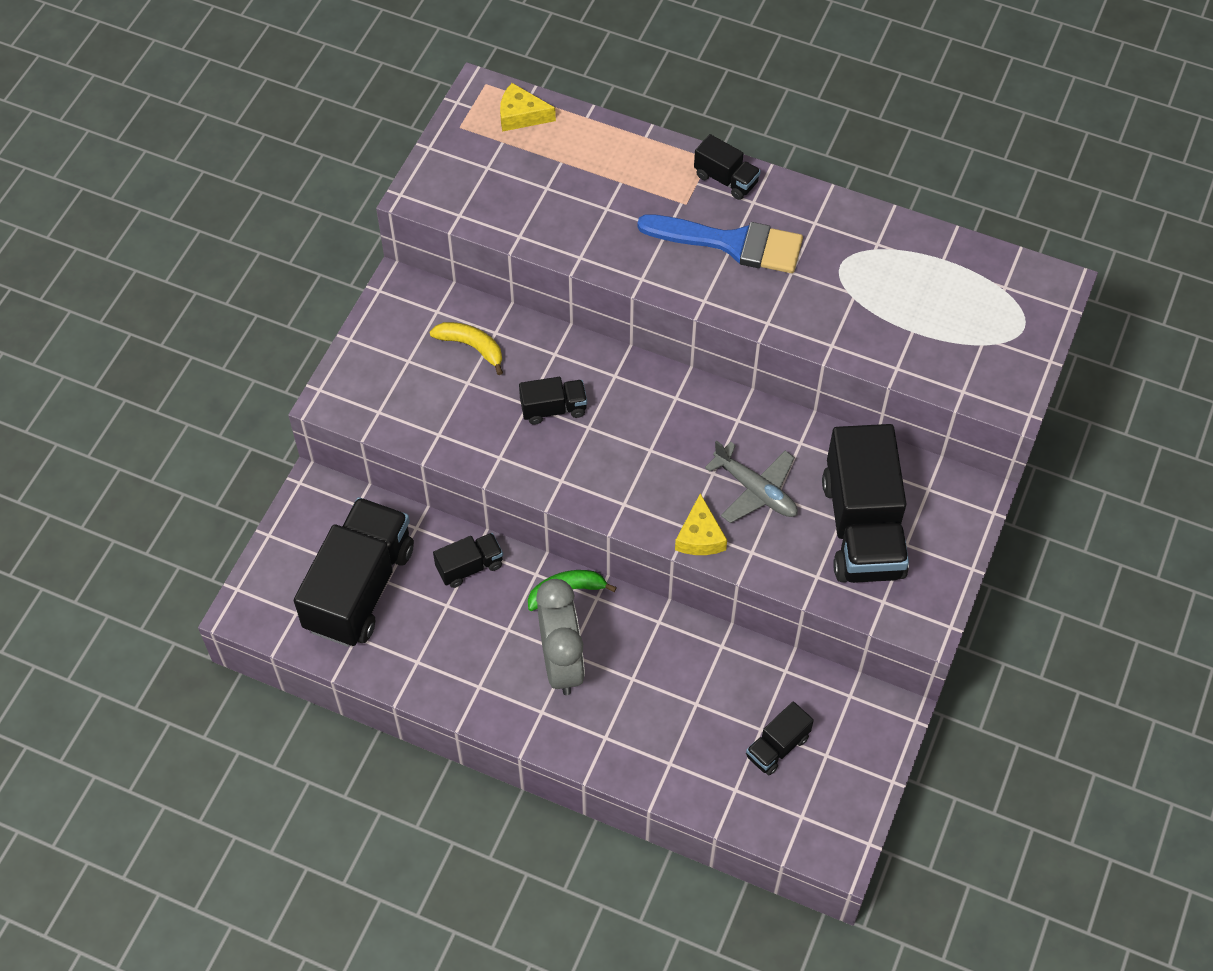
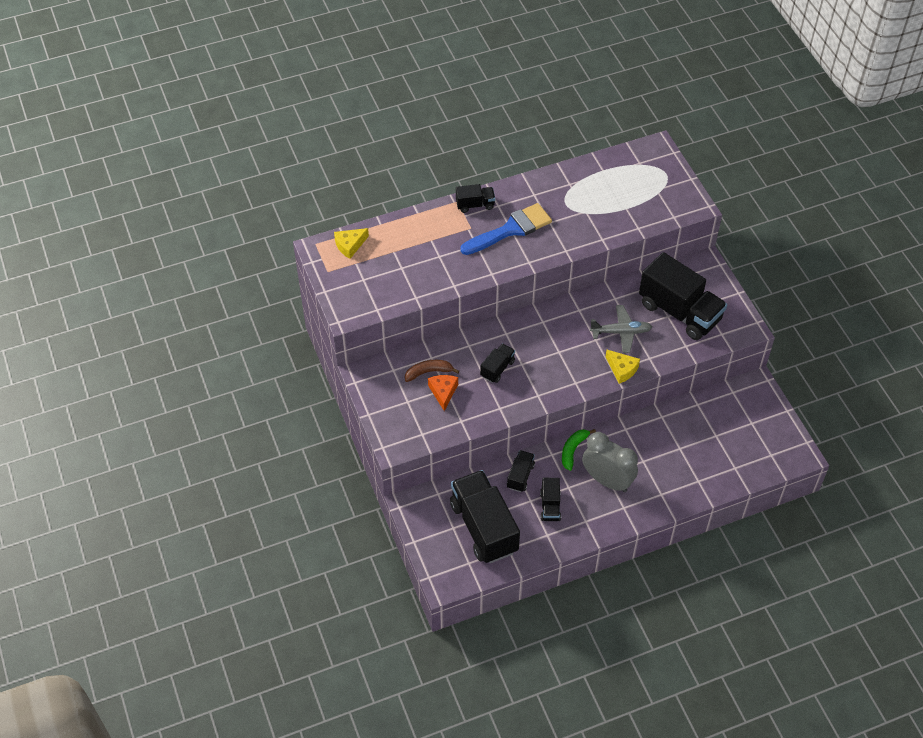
camera: 45 degrees left, 5 degrees down
(459, 384) = (443, 392): none -> orange cheese
(472, 347) = (429, 372): yellow banana -> brown banana
(777, 747) = (730, 436): black truck -> black truck (550, 506)

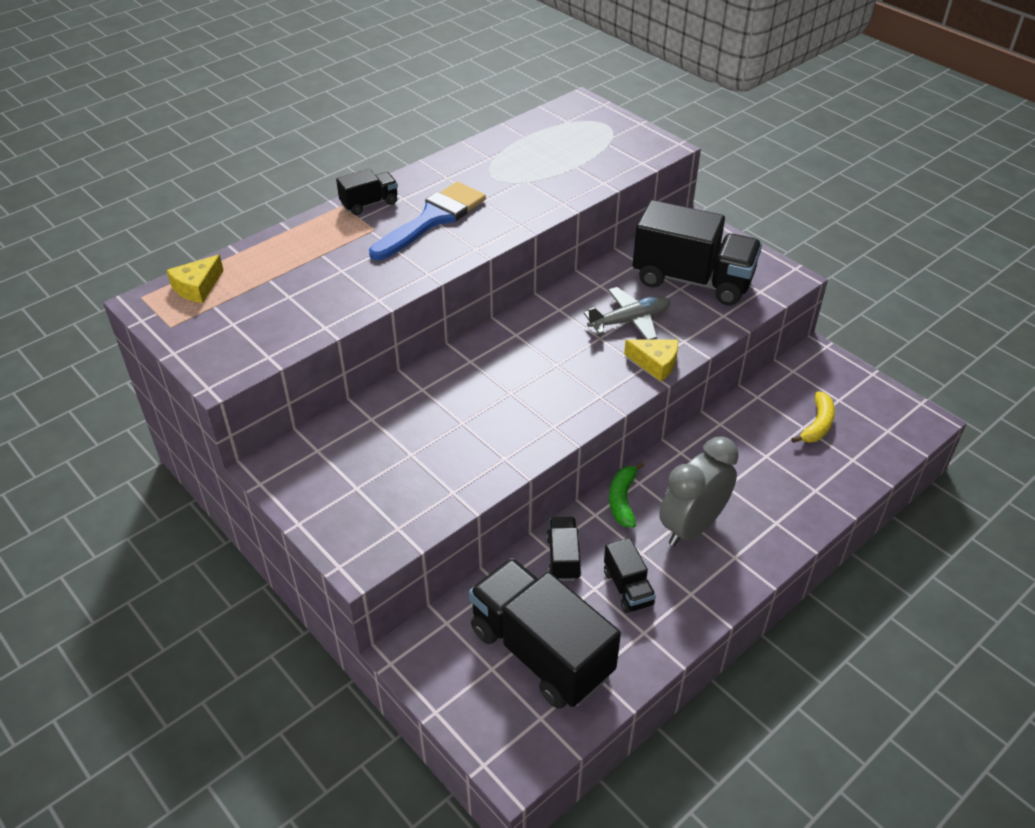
camera: 20 degrees left, 10 degrees down
(429, 372) = (375, 439): brown banana -> none
(443, 392) = (408, 460): orange cheese -> none
(497, 368) = (477, 407): black truck -> none
(607, 480) = (692, 527): grey clock -> grey clock turned 60 degrees counterclockwise
(725, 437) = (817, 425): none -> yellow banana

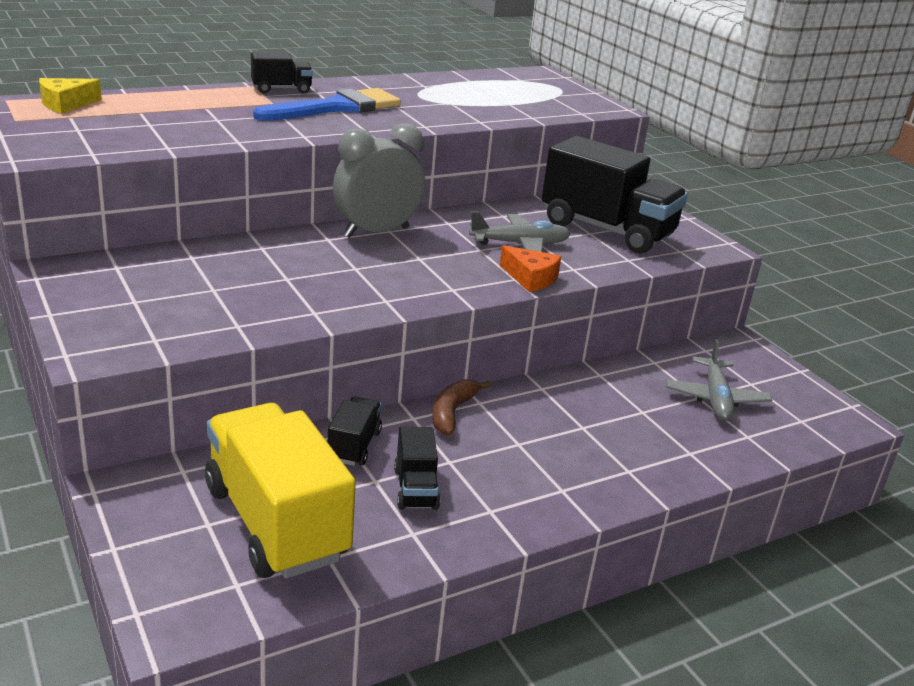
camera: 10 degrees right, 15 degrees down
(541, 652) = (276, 522): black truck -> yellow truck
(623, 500) = (453, 412): green banana -> brown banana
(655, 363) = (530, 278): yellow cheese -> orange cheese
(692, 527) = (522, 452): grey clock -> grey clock (376, 232)
(817, 425) = (715, 398): yellow banana -> grey plane

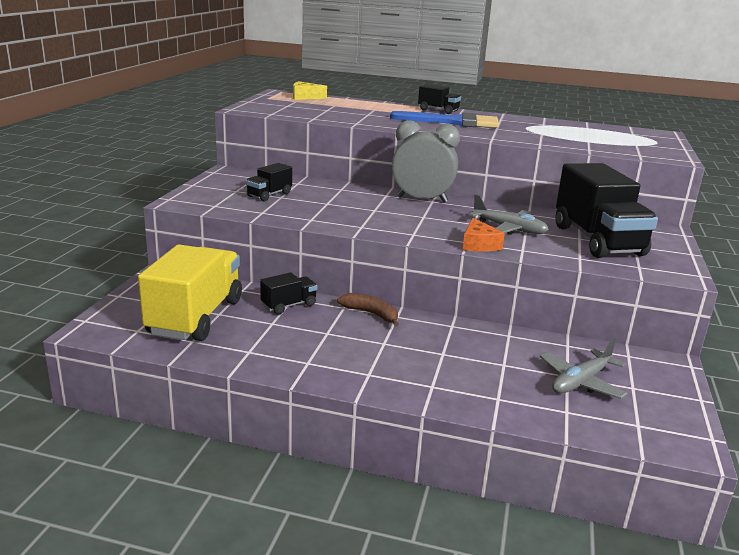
camera: 45 degrees right, 5 degrees down
(415, 489) = (286, 335): black truck -> black truck (269, 195)
(453, 412) = (371, 314): brown banana -> brown banana turned 60 degrees clockwise

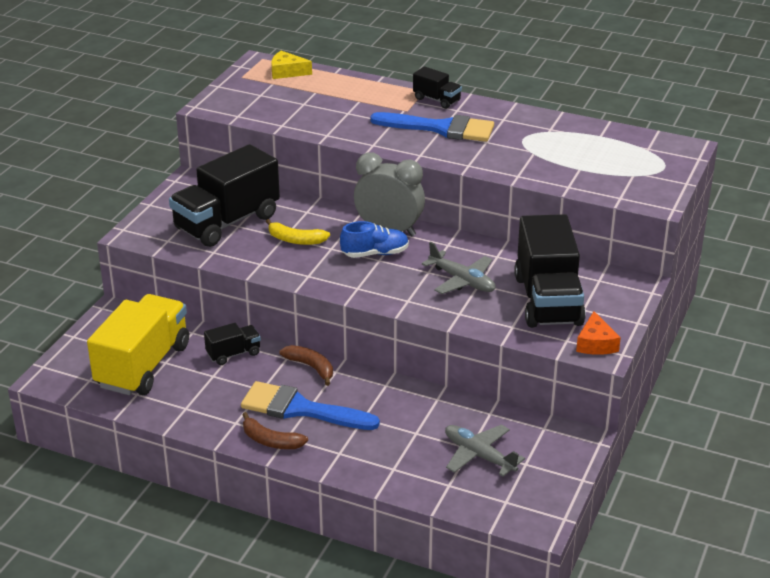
camera: 10 degrees right, 10 degrees up
(269, 195) = (227, 222): black truck -> black truck, size x2.15
(338, 205) = (295, 240): none -> yellow banana
(352, 377) = (270, 440): none -> brown banana
(374, 348) = (300, 409): none -> blue brush
(417, 213) = (375, 253): none -> blue shoe
(478, 244) = (417, 305): orange cheese -> orange cheese (595, 343)
(580, 382) = (479, 455): grey plane -> grey plane turned 75 degrees clockwise

